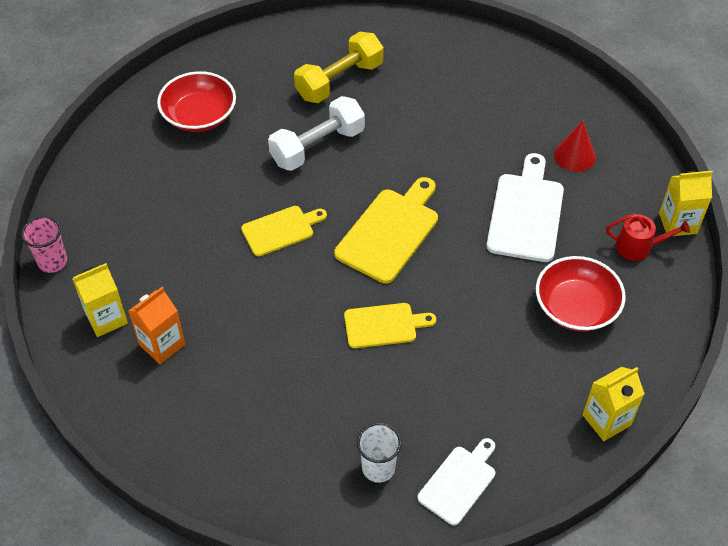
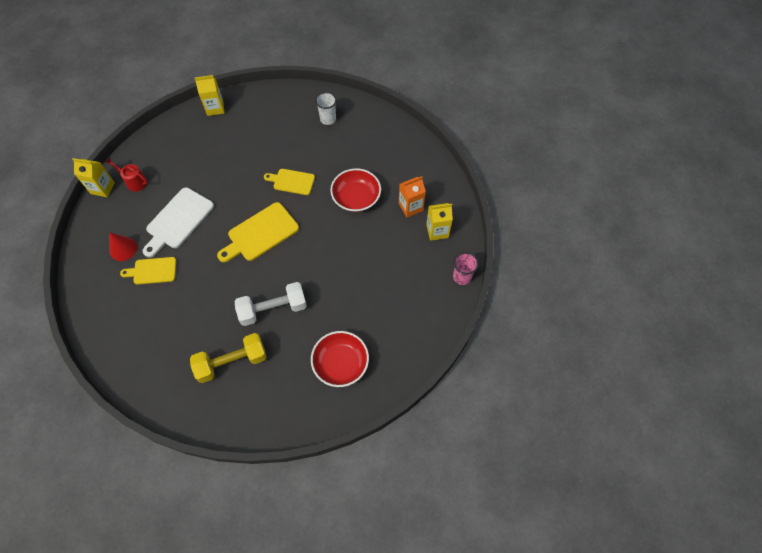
camera: 160 degrees left, 10 degrees up
(281, 230) = (321, 255): yellow cutting board -> yellow cutting board (152, 271)
(459, 482) = (295, 103): white cutting board -> none
(576, 307) = (190, 161): red bowl -> red bowl (356, 197)

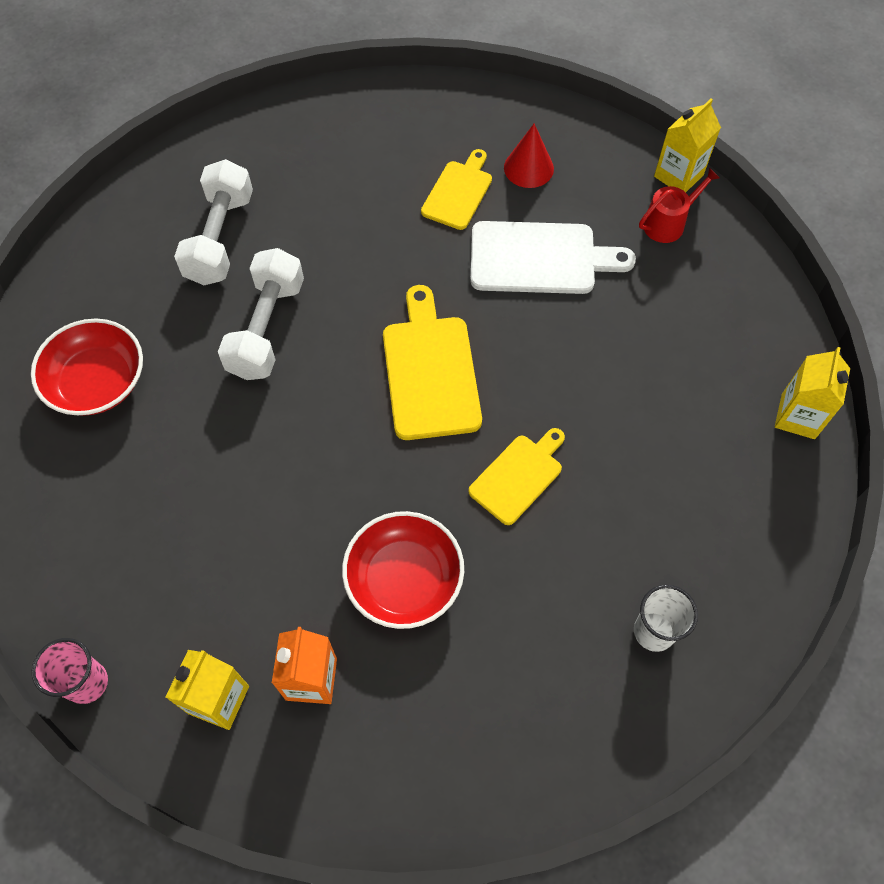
camera: 120 degrees right, 0 degrees up
(178, 220) = (539, 258): white cutting board -> white cutting board turned 120 degrees clockwise
(232, 362) = (220, 238): yellow dumbbell -> white dumbbell

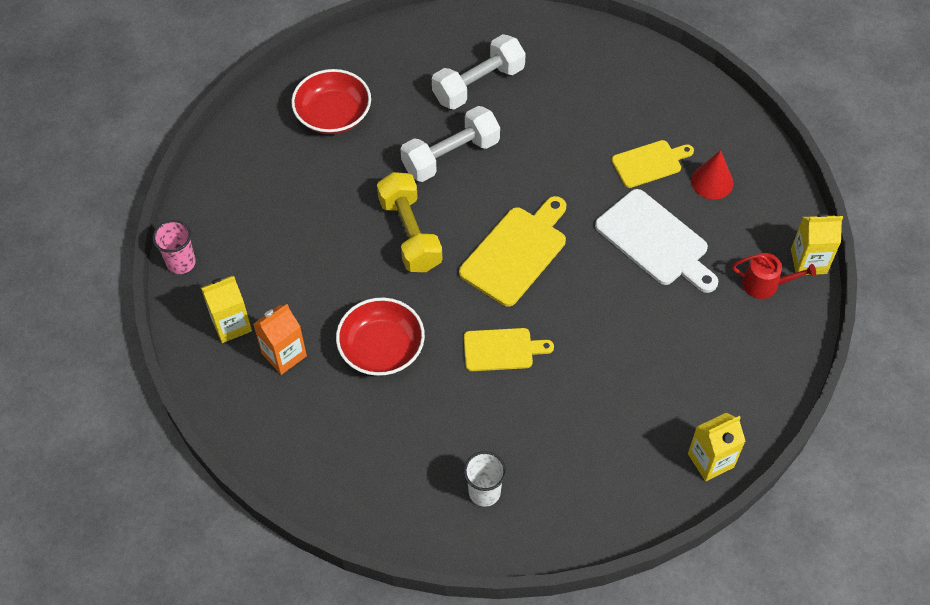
camera: 45 degrees right, 5 degrees down
(308, 438) = (410, 233): none -> yellow dumbbell

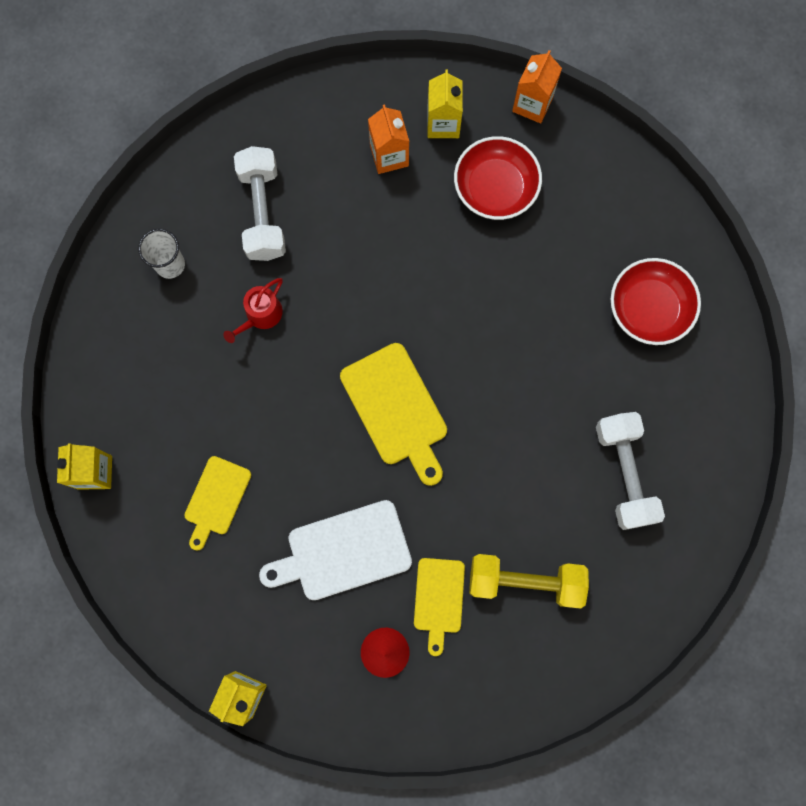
camera: 115 degrees right, 20 degrees up
(181, 263) = (532, 104): pink cup -> orange carton
(381, 348) = (353, 240): red bowl -> red bowl (495, 187)
(410, 233) = (467, 320): yellow dumbbell -> yellow dumbbell (525, 581)
(451, 156) = (542, 401): white dumbbell -> white dumbbell (262, 212)
(502, 350) = (298, 345): yellow cutting board -> yellow cutting board (216, 499)
(765, 284) = (240, 633): red watering can -> red watering can (261, 315)

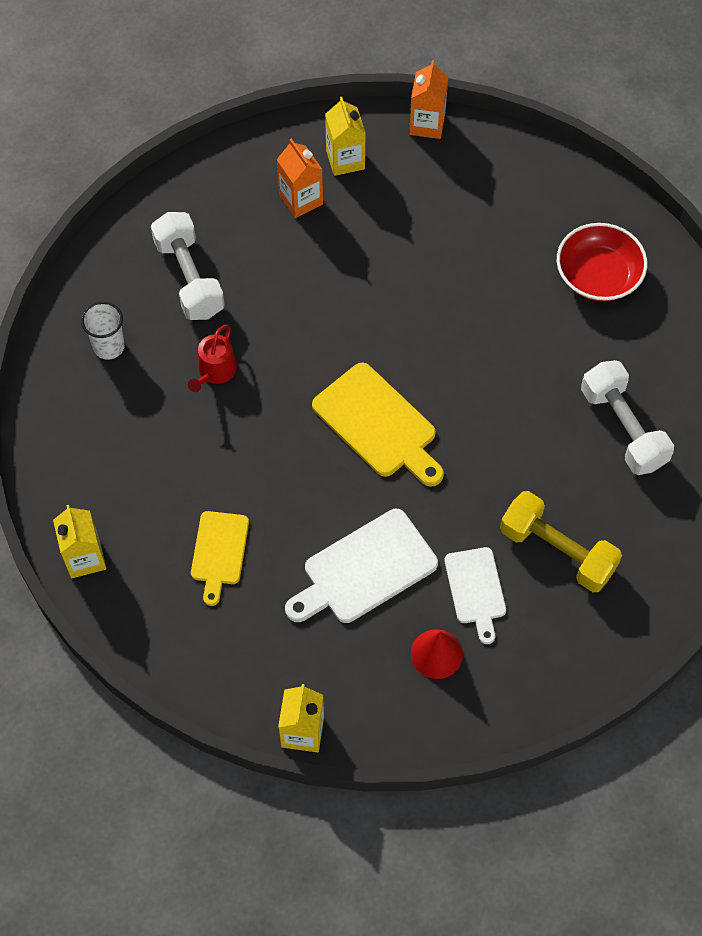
camera: 15 degrees left, 15 degrees down
(439, 599) = (476, 590): yellow cutting board -> white cutting board
(495, 187) = (414, 204): red bowl -> none
(525, 581) = (557, 551): yellow dumbbell -> yellow dumbbell turned 45 degrees clockwise

